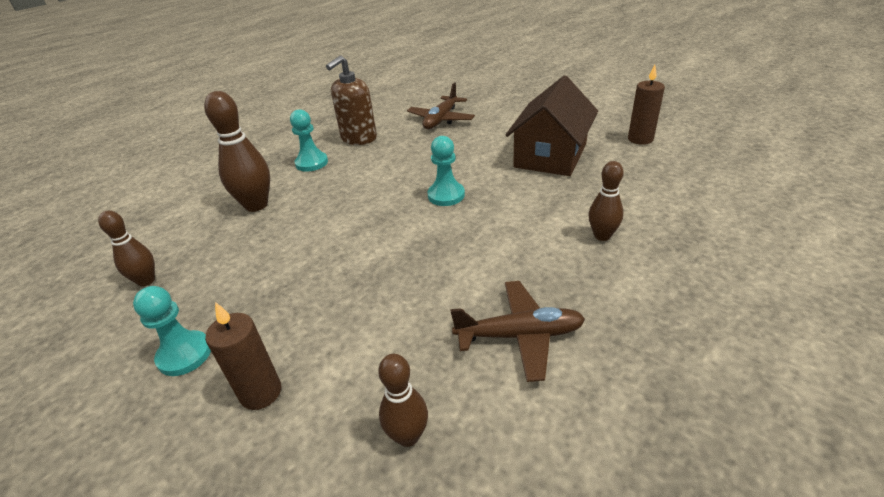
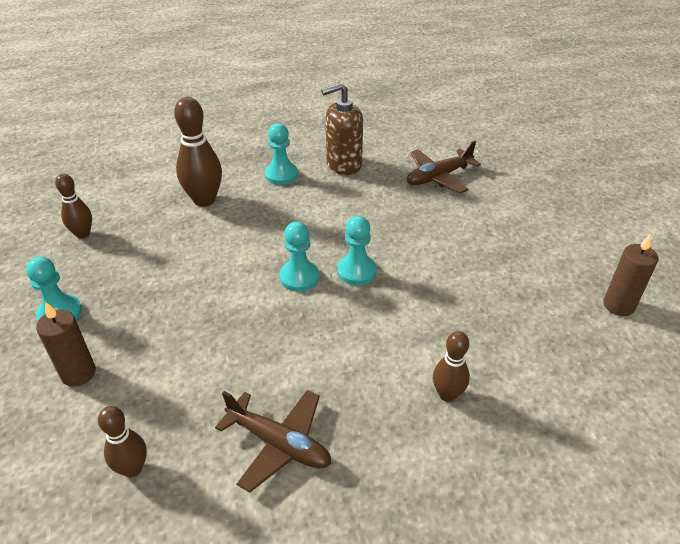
camera: 30 degrees right, 5 degrees up
(404, 219) = (299, 277): none -> turquoise pawn
(550, 155) = (499, 276): brown house -> none

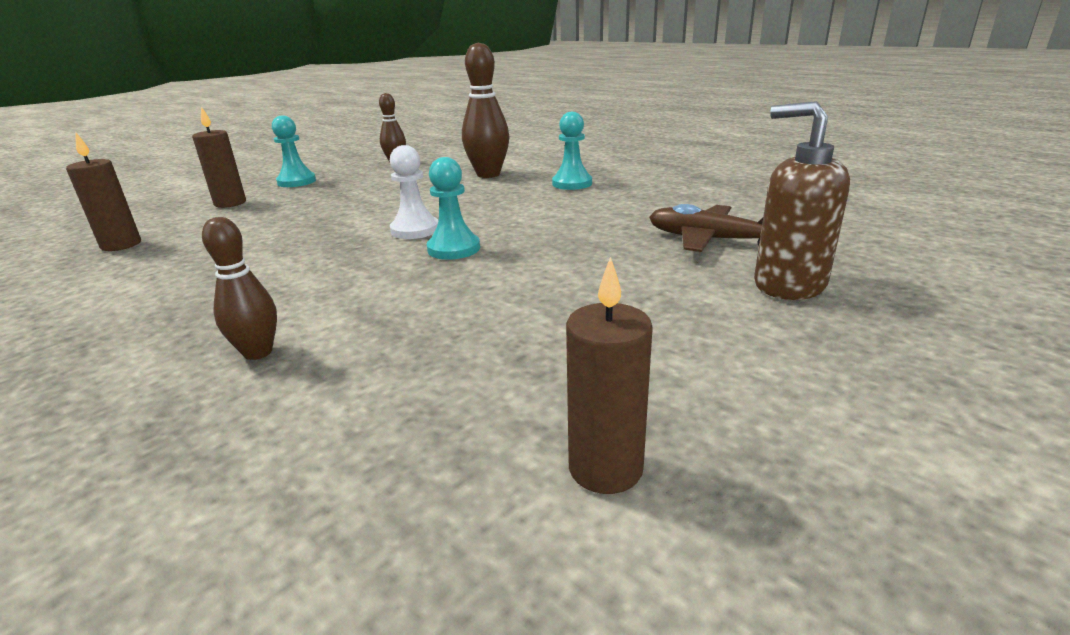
camera: 60 degrees right, 15 degrees down
(132, 468) = (121, 245): brown bowling pin -> brown candle
(279, 444) = (154, 285): brown plane -> none
(299, 277) = (415, 230): turquoise pawn -> white pawn
(343, 164) = (638, 197): brown soap dispenser -> brown soap dispenser (788, 284)

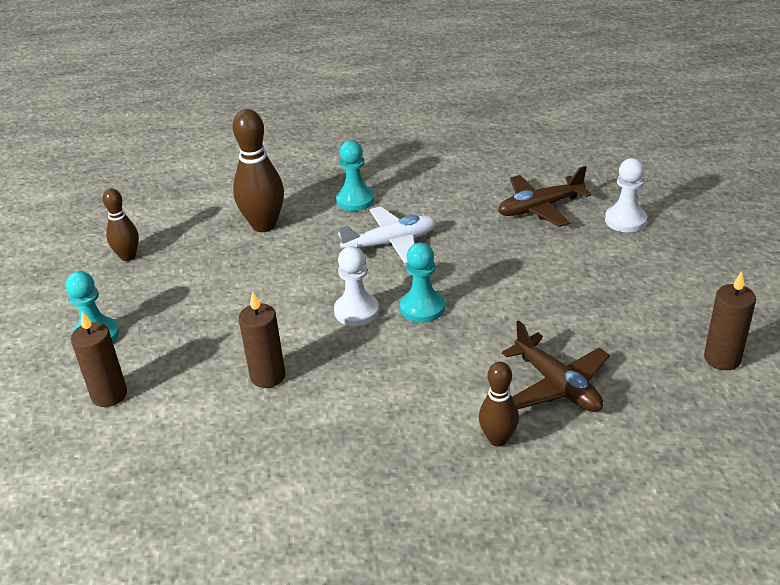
camera: 50 degrees left, 10 degrees up
(121, 245) = (154, 487): brown candle -> brown candle (268, 376)
(393, 353) = (557, 385): none -> brown plane
(533, 210) = (391, 243): none -> white plane
(788, 284) = (625, 220): brown soap dispenser -> white pawn

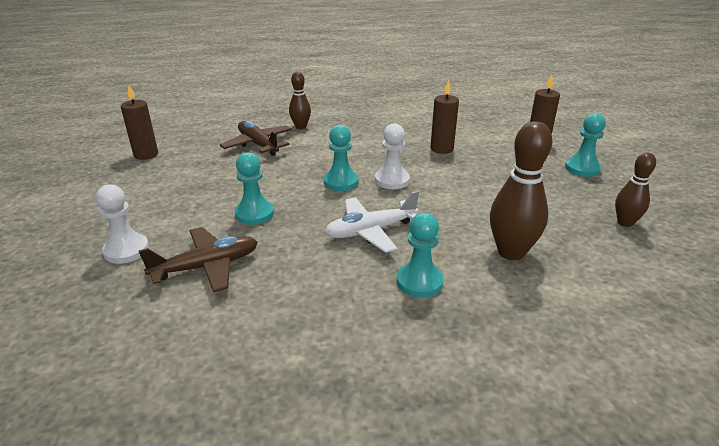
camera: 175 degrees right, 5 degrees down
(517, 261) = (254, 214): none -> turquoise pawn

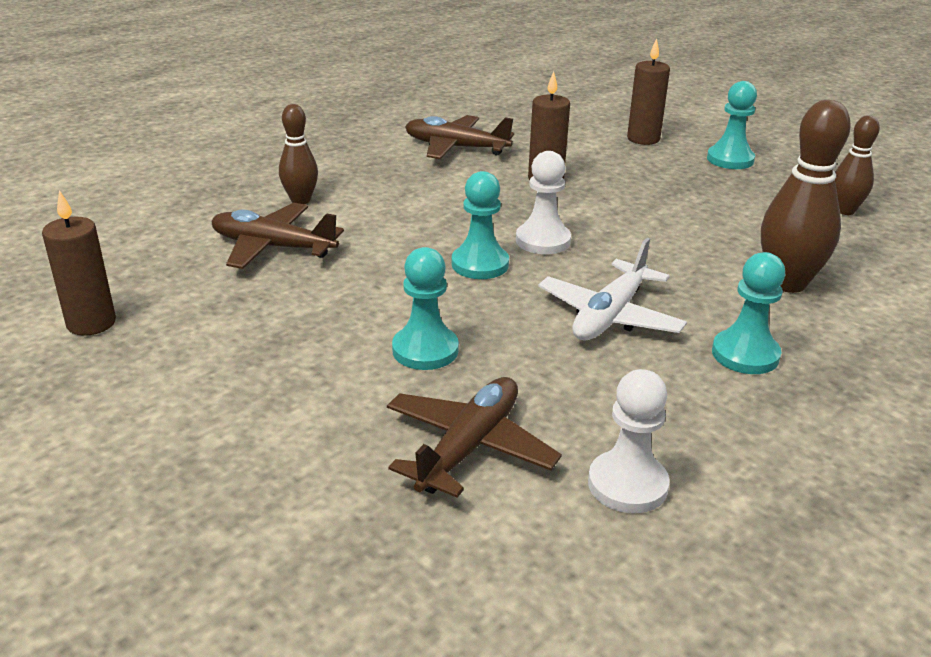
camera: 35 degrees left, 0 degrees up
(126, 250) = (308, 478): white pawn -> white pawn (627, 484)
(414, 120) = (456, 147): none -> brown plane

